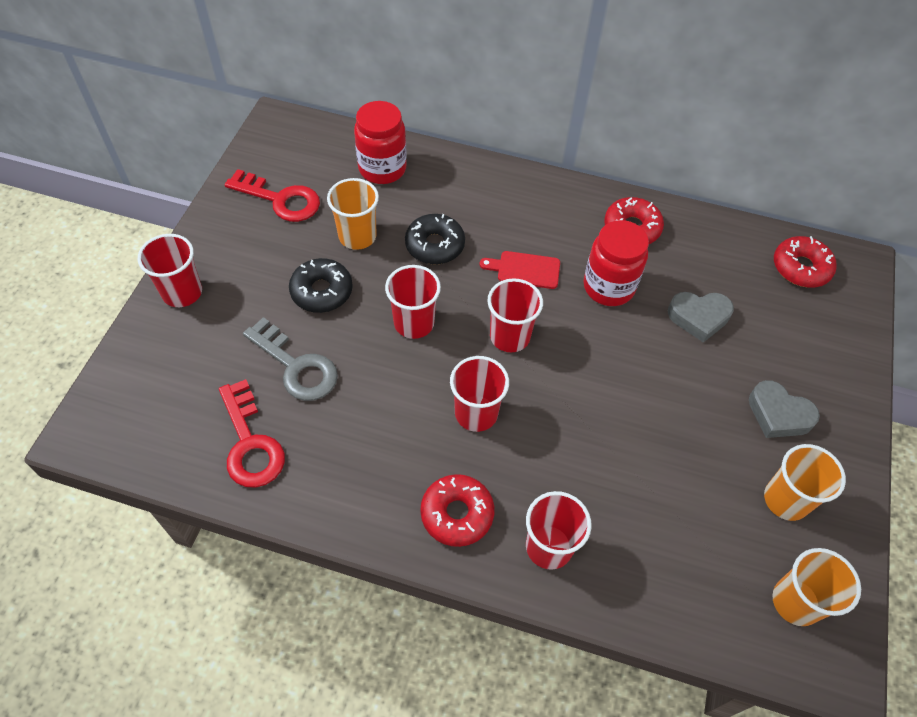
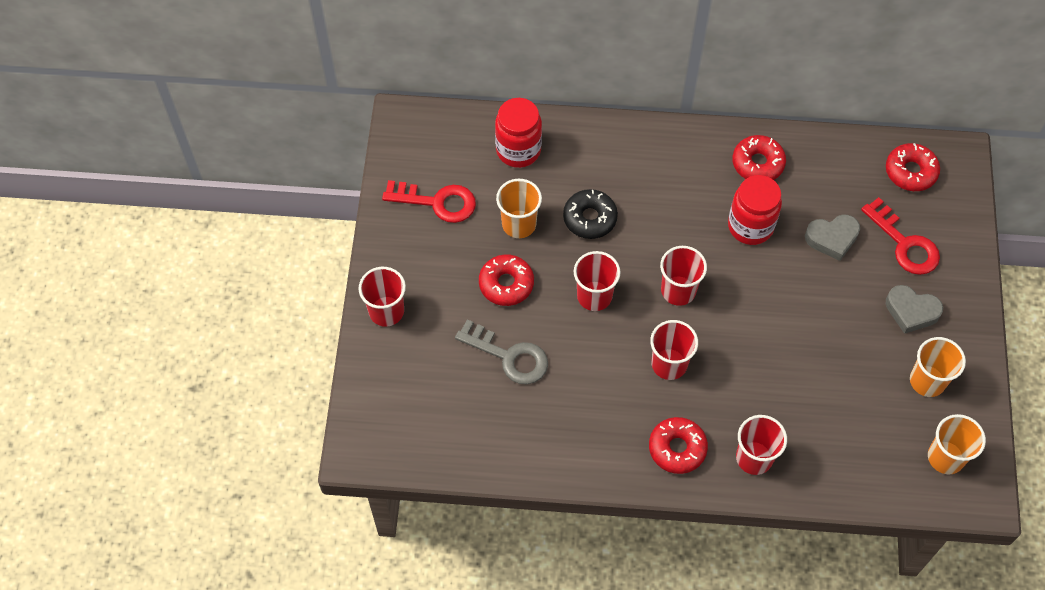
camera: 10 degrees left, 5 degrees up
(250, 443) = (496, 429): red key -> red key (904, 244)
(322, 291) = (506, 284): black donut -> red donut
(525, 270) = (675, 225): red cutting board -> none

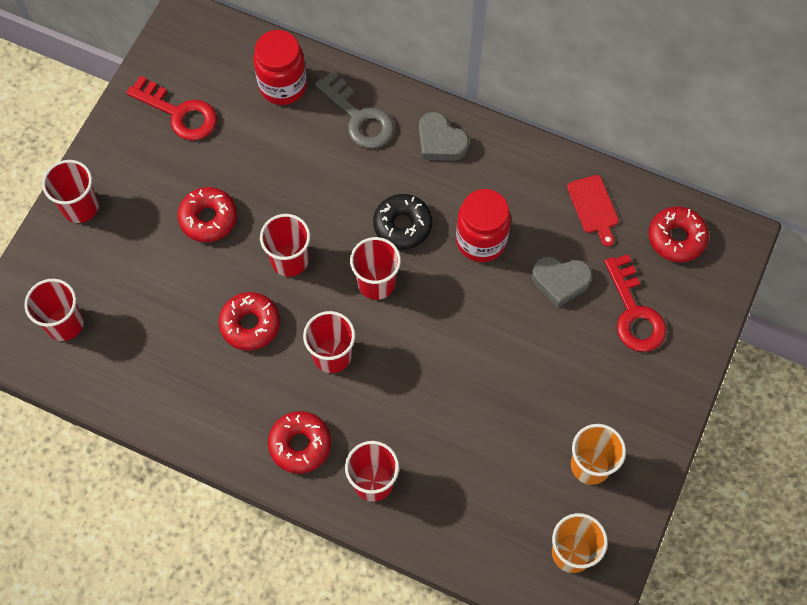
camera: 20 degrees right, 5 degrees up
(420, 416) = (65, 323): none -> red cup
(509, 356) = (178, 293): grey key -> grey key (359, 117)
(519, 224) = (249, 162): orange cup -> none
(590, 218) = (321, 179): black donut -> black donut (402, 225)
(758, 163) = (519, 177): red donut -> red donut (250, 324)
(831, 168) = (593, 207): none -> red cutting board
(911, 311) = (608, 386): grey heart -> grey heart (440, 142)

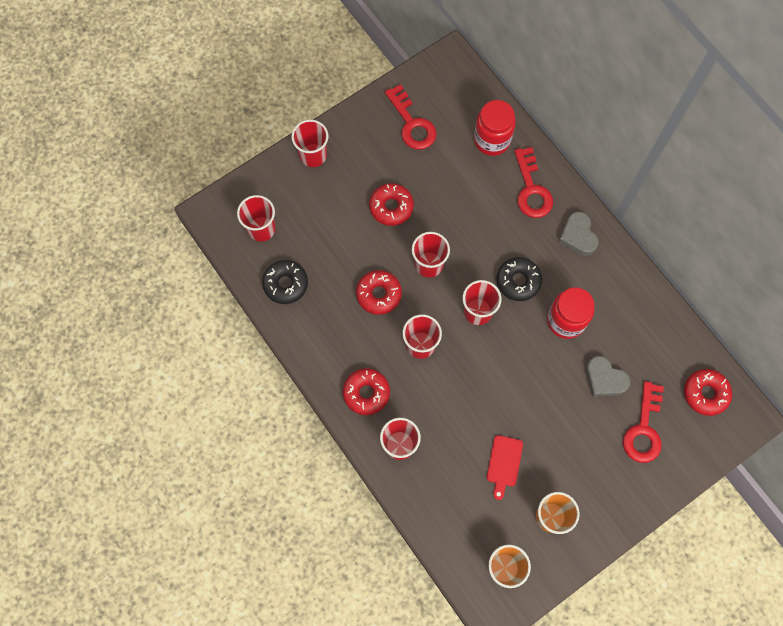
camera: 30 degrees right, 5 degrees up
(131, 372) = (285, 284): none -> black donut
(359, 117) = (531, 189): grey key -> red key
(593, 207) = (659, 340): red cutting board -> red cutting board (504, 463)

